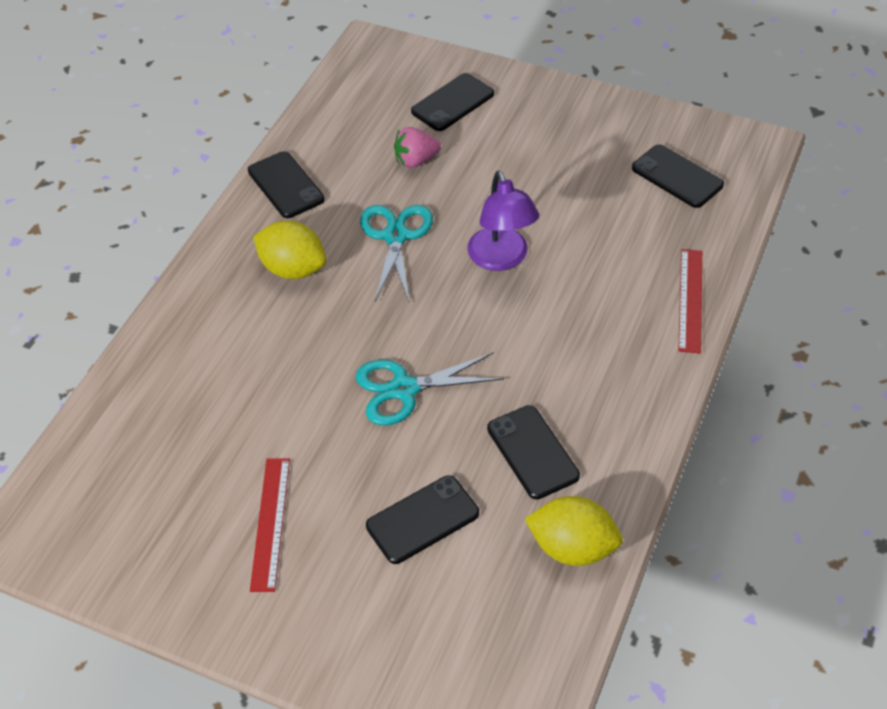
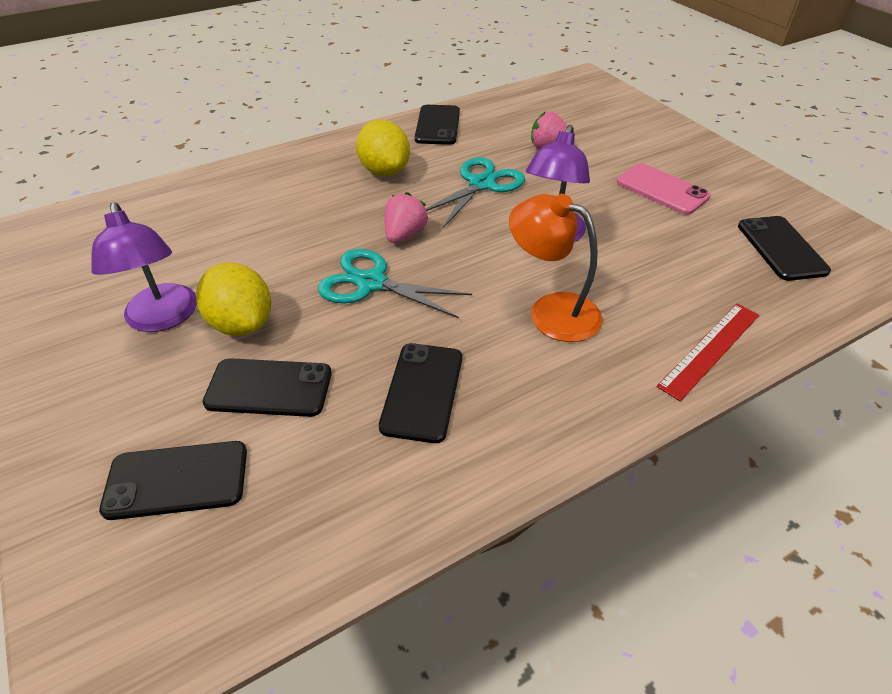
camera: 35 degrees right, 5 degrees down
(270, 523) = (163, 318): red ruler -> purple lamp
(383, 327) = (404, 235): none -> pink strawberry
(452, 103) = (615, 127): black phone -> black phone (177, 480)
(549, 160) = (662, 189): none -> pink phone
(562, 332) = (551, 311): none -> orange lamp
(572, 547) = (367, 503): yellow lemon -> yellow lemon (242, 323)

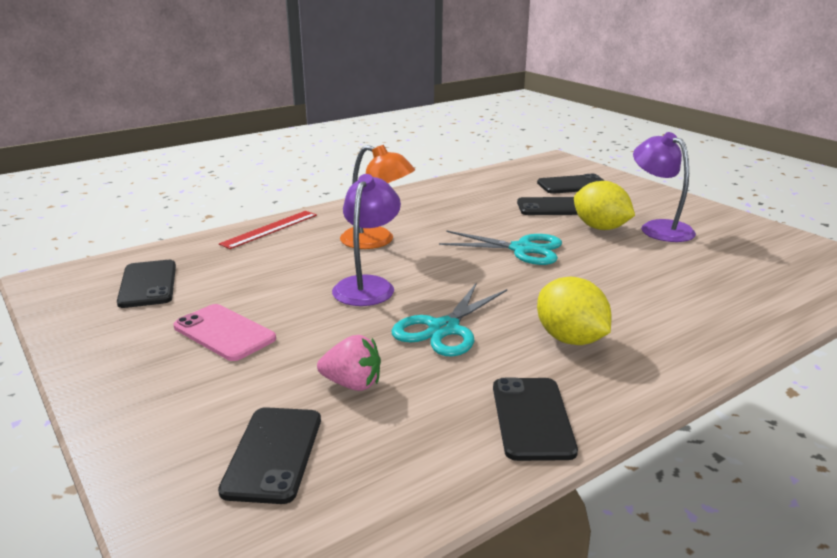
camera: 175 degrees right, 20 degrees down
(404, 235) = (511, 279): pink strawberry -> none
(422, 391) = (461, 209): black phone -> black phone (273, 454)

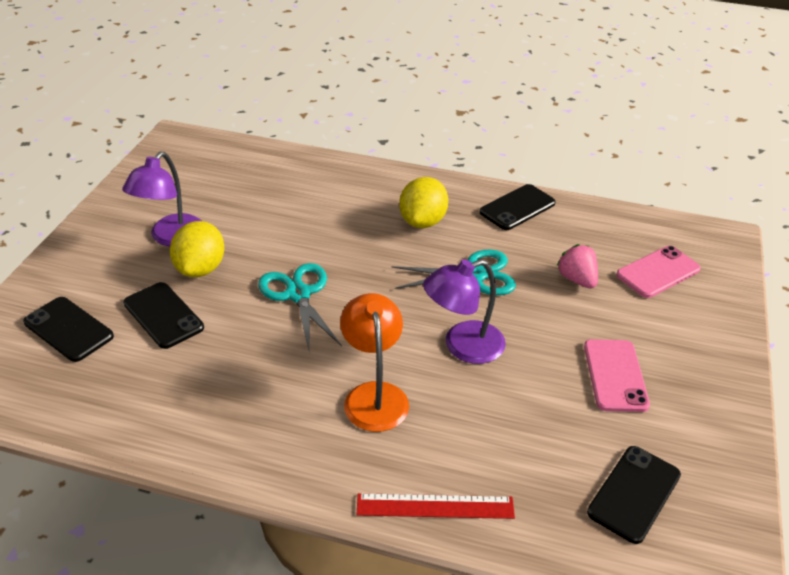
camera: 130 degrees left, 15 degrees up
(273, 454) = (658, 272): black phone -> pink phone

